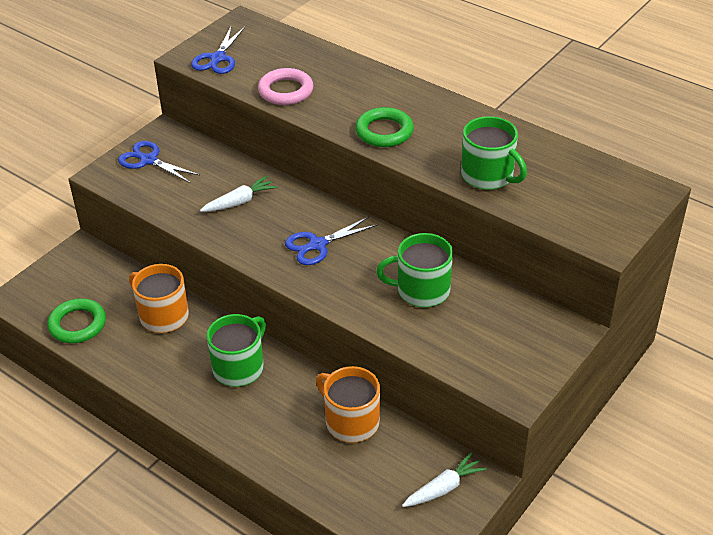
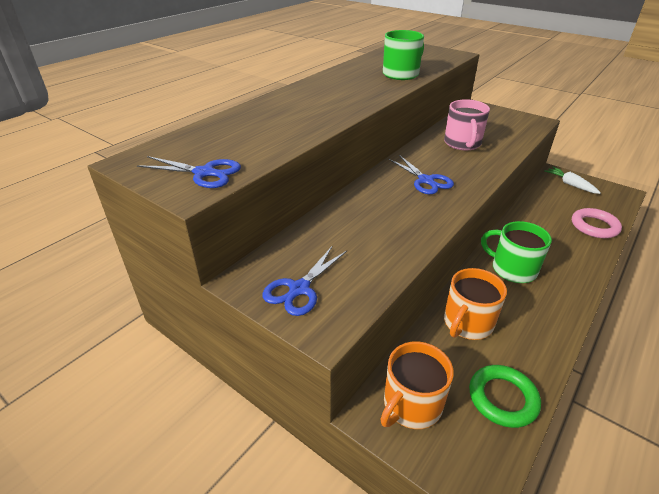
camera: 90 degrees left, 5 degrees down
(240, 202) = (373, 220): white carrot -> none
(286, 91) = (282, 136): pink ring -> pink ring (594, 226)
(351, 421) = (538, 215): orange mug -> orange mug (411, 405)
(384, 131) = (351, 100): green ring -> none
(421, 290) = (462, 143): green mug -> pink mug

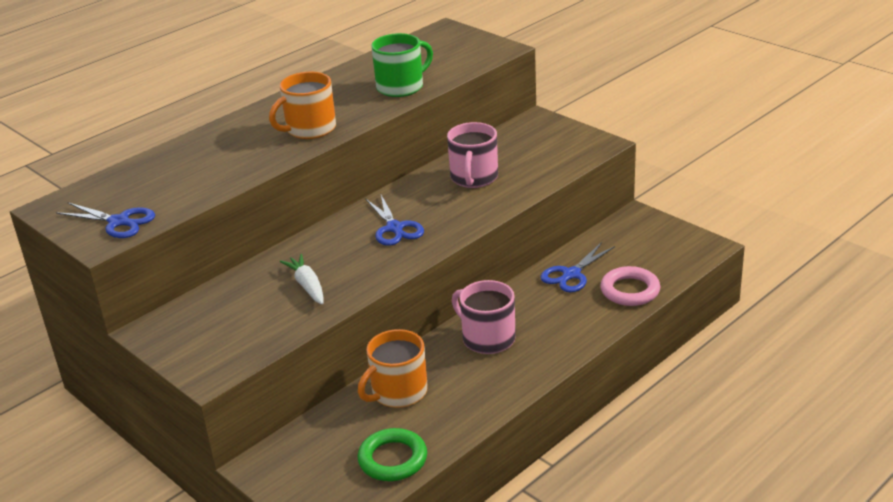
camera: 10 degrees right, 5 degrees down
(299, 289) = (199, 340): blue scissors -> blue scissors (571, 274)
(411, 405) = (299, 460): orange mug -> orange mug (310, 129)
(512, 269) = (487, 338): green mug -> pink mug
(570, 184) = (643, 233): white carrot -> white carrot (307, 285)

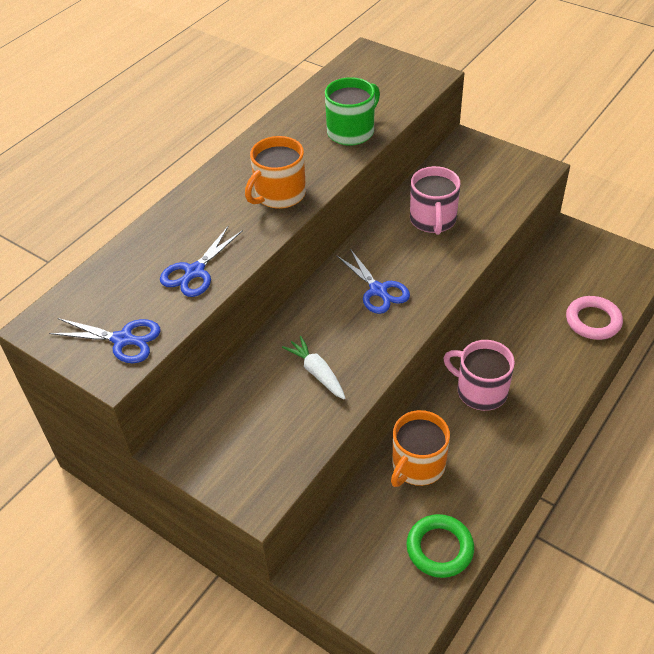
camera: 10 degrees left, 15 degrees up
(571, 274) = (533, 306): blue scissors -> blue scissors (195, 272)

